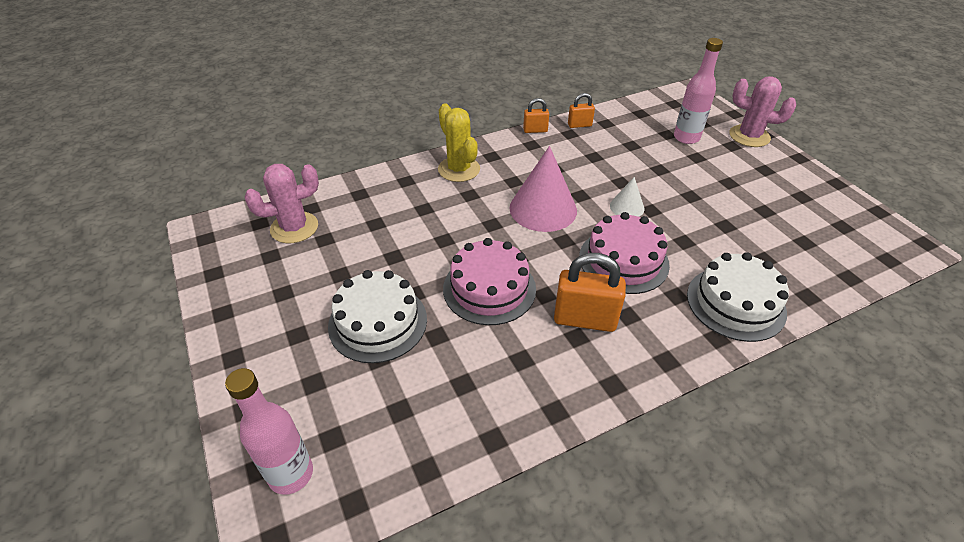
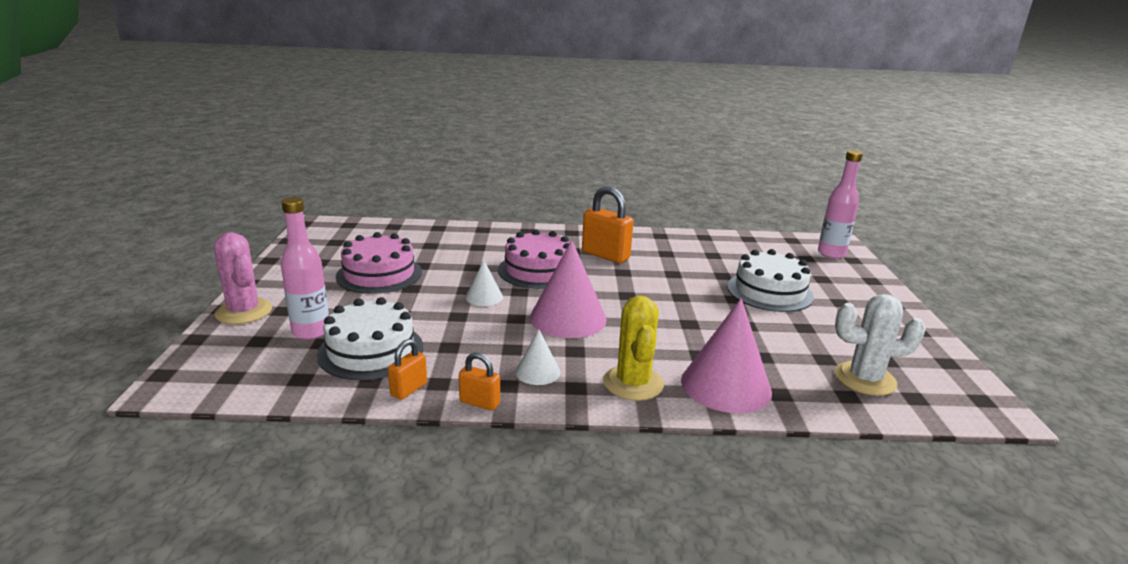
camera: 155 degrees left, 20 degrees down
(294, 228) = (865, 379): pink cactus -> white cactus
(398, 187) = (726, 385): none -> pink cone
(489, 288) = (666, 285): pink cake -> pink cake (379, 274)
(522, 158) = (537, 372): none -> white cone
(579, 125) = (409, 389): orange padlock -> orange padlock turned 75 degrees counterclockwise
(735, 303) = (491, 236): white cake -> white cake (371, 350)

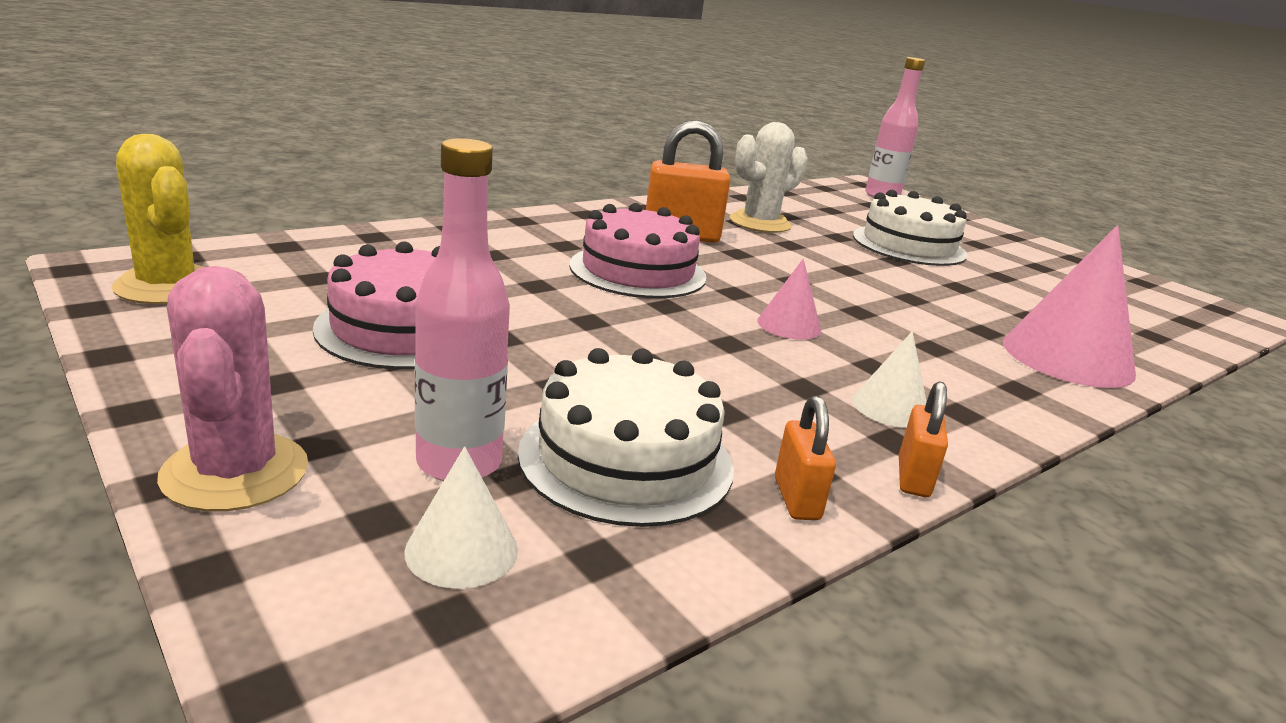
camera: 40 degrees left, 0 degrees up
(244, 311) = (235, 472): pink cactus -> pink cactus turned 60 degrees clockwise
(479, 403) = (913, 478): orange padlock -> orange padlock turned 60 degrees counterclockwise
(484, 297) = (636, 324): white cone -> white cone (461, 550)
(568, 318) = (789, 325): pink cone -> pink cone, size x0.51
(633, 383) = (999, 385): yellow cactus -> yellow cactus (167, 286)
(865, 379) = (1132, 314): white cactus -> white cactus (760, 223)

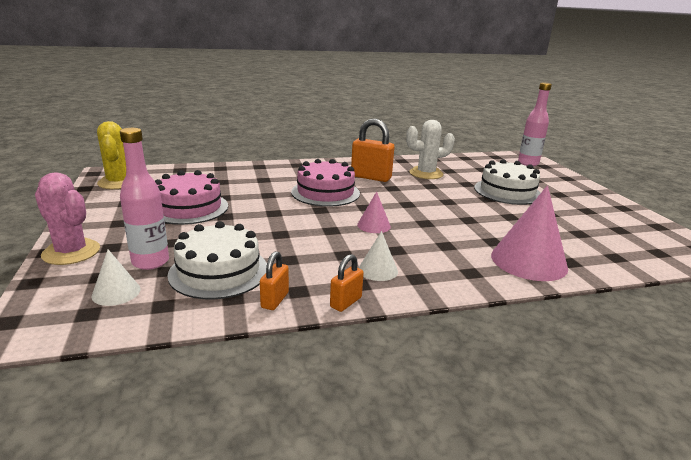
camera: 25 degrees right, 0 degrees up
(235, 472) = (71, 252): pink cactus -> pink cactus turned 60 degrees counterclockwise

